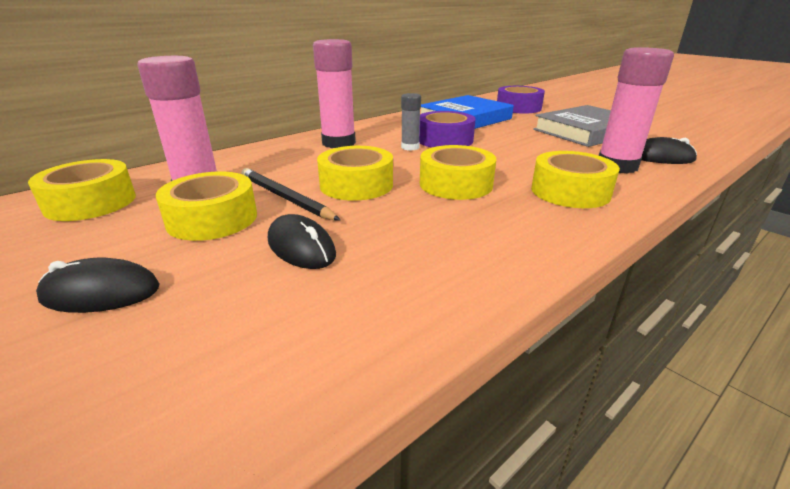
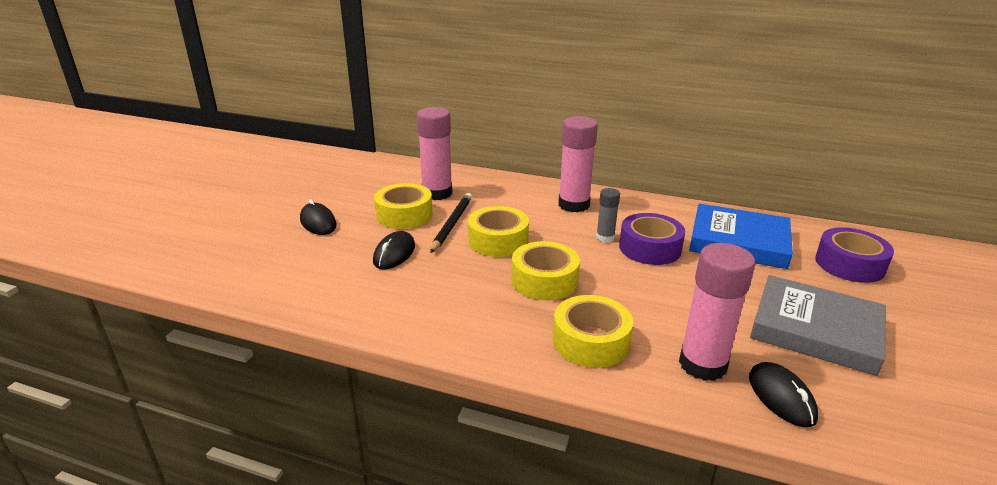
camera: 60 degrees right, 0 degrees up
(91, 202) = (393, 175): yellow tape -> none

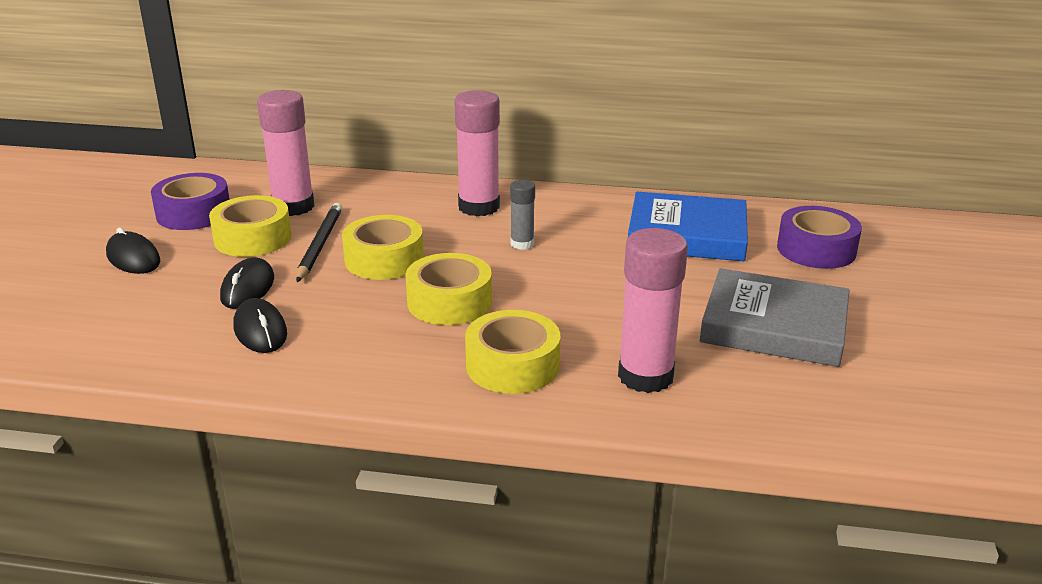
camera: 10 degrees left, 0 degrees up
(650, 248) = (579, 252): purple tape -> purple tape (193, 213)
(781, 397) = (733, 400): black mouse -> black mouse (260, 331)

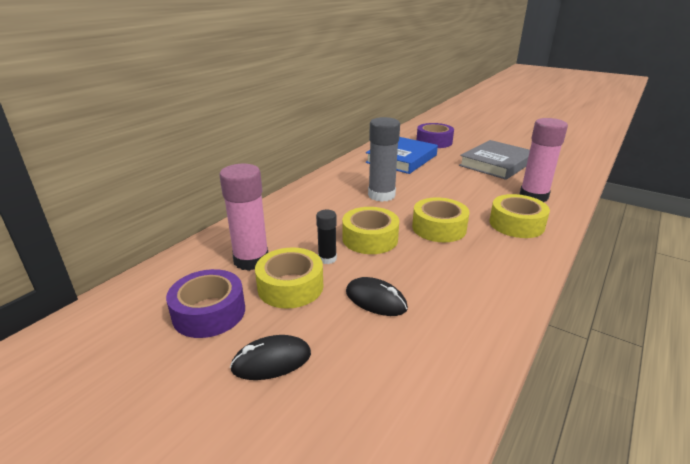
camera: 65 degrees left, 0 degrees up
(260, 331) = (445, 303): black mouse -> none
(319, 244) = (327, 258): black pencil -> black glue stick
(479, 207) = (322, 197): pink glue stick -> none
(522, 244) = (381, 195): grey glue stick -> grey glue stick, size x1.88

